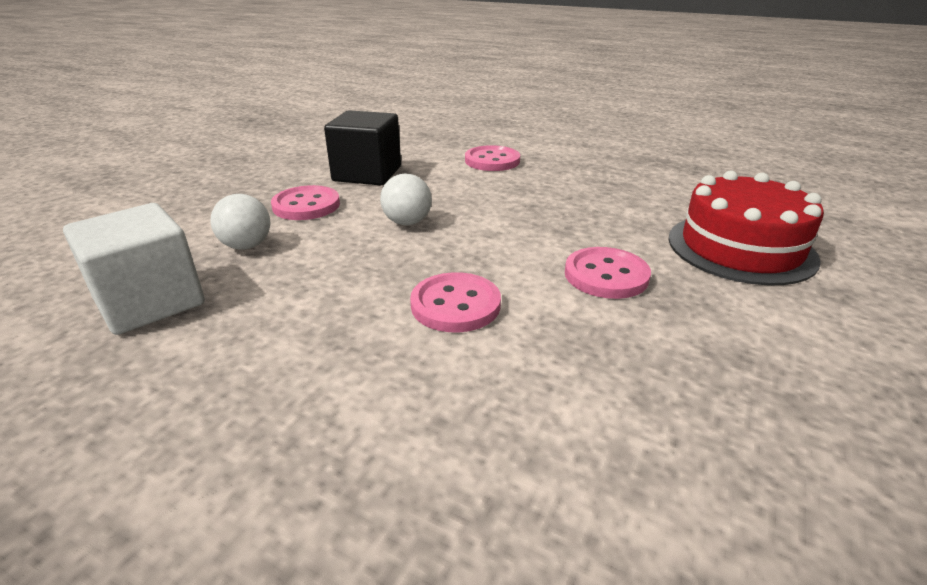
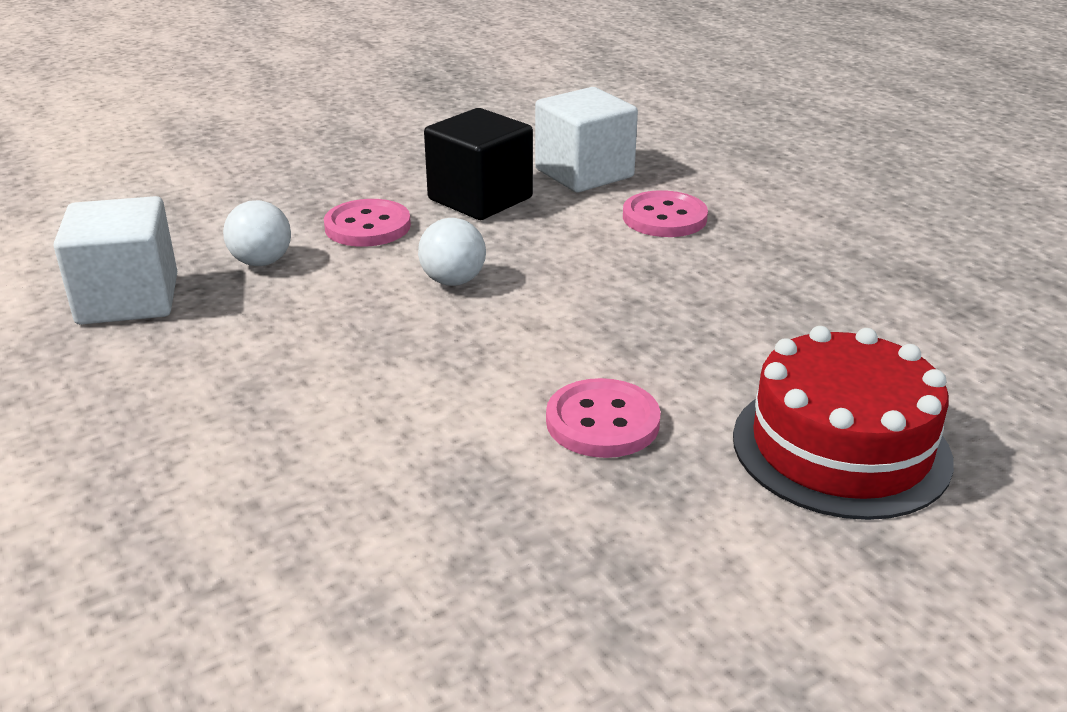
camera: 30 degrees right, 0 degrees up
(416, 149) = (584, 173): none -> white cube
(455, 305) = (392, 398): pink button -> none

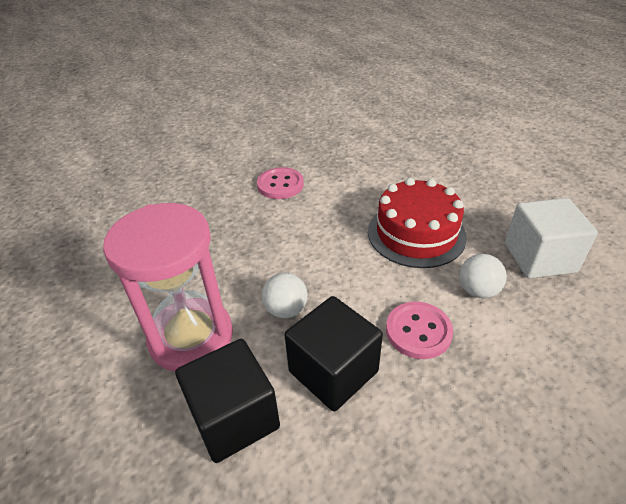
camera: 175 degrees left, 10 degrees up
(453, 281) = (348, 269): white ball -> white ball (286, 310)
(584, 173) = (234, 417): white cube -> black cube
(664, 217) = (191, 337): pink button -> pink hourglass
(840, 447) = (193, 174): red cake -> red cake (416, 233)

